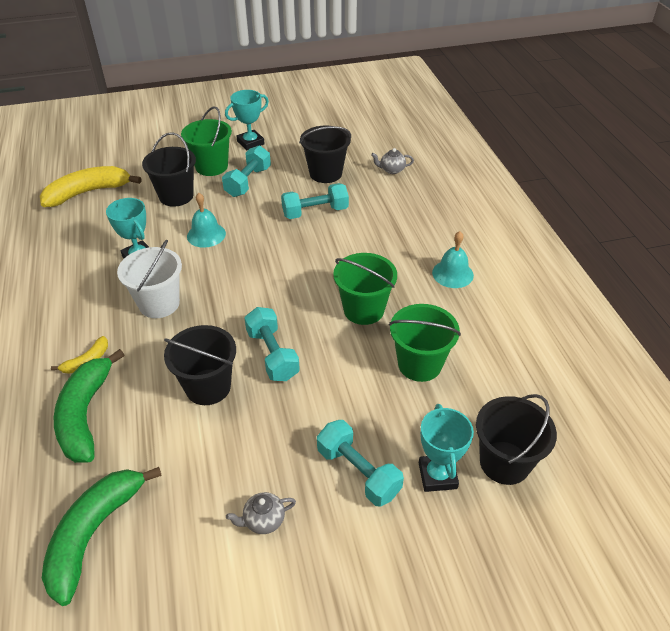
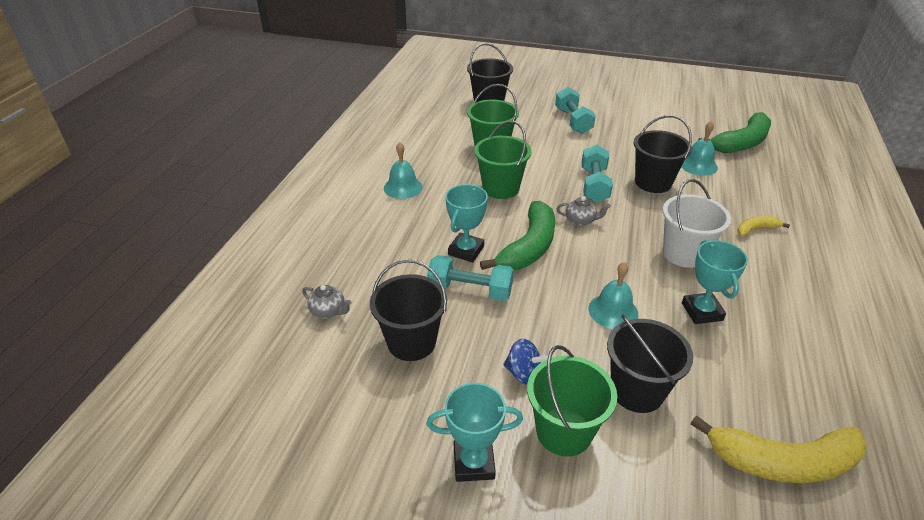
camera: 150 degrees left, 5 degrees down
(85, 414) = (753, 196): green banana -> green banana (529, 247)
(157, 446) = (698, 165): none -> turquoise bell
(248, 182) = (523, 373): turquoise dumbbell -> blue spinning top
(263, 520) = (638, 121): grey teapot -> grey teapot (580, 221)
(437, 475) = (529, 108): turquoise trophy -> turquoise trophy (466, 251)

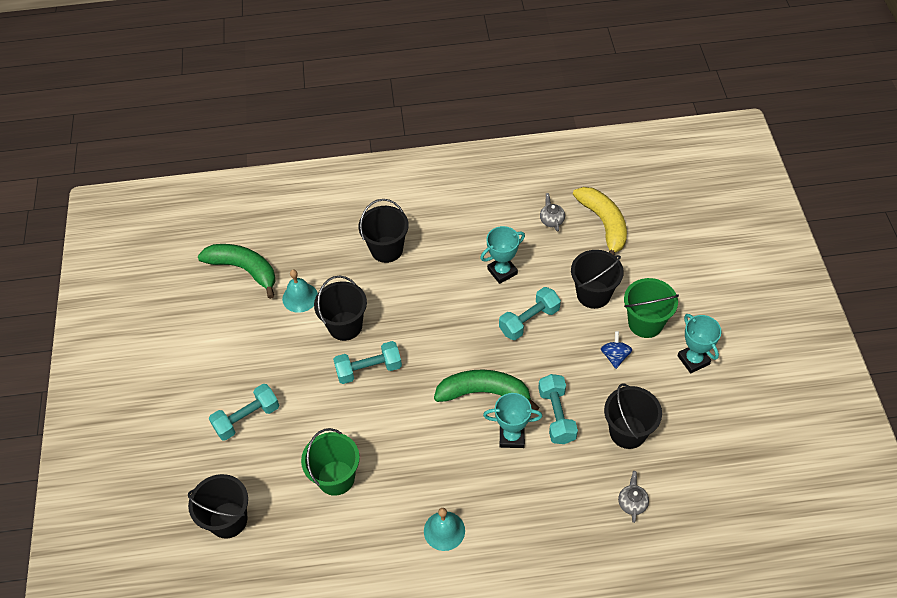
camera: 110 degrees left, 15 degrees up
(501, 188) = (407, 443): green bucket -> none
(580, 221) = (430, 366): grey teapot -> grey teapot (551, 220)
(613, 311) = (529, 321): turquoise bell -> turquoise dumbbell
(684, 253) = (441, 290): white bucket -> none
(756, 229) = (386, 249): yellow banana -> black bucket

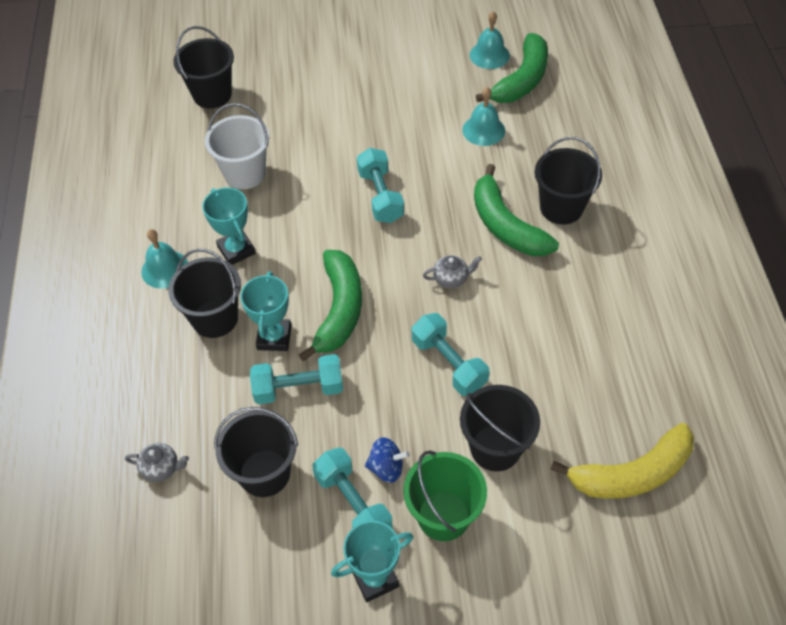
camera: 90 degrees right, 0 degrees up
(209, 292) = (489, 55): none -> turquoise bell
(247, 418) = (325, 98): turquoise dumbbell -> turquoise dumbbell (353, 503)
(336, 478) = (245, 173): green bucket -> white bucket
(345, 326) = (442, 172): black bucket -> black bucket (215, 318)
(403, 284) = (505, 225): none -> green banana
(502, 271) = (532, 334): turquoise trophy -> turquoise trophy (236, 250)
(551, 220) = (631, 400): grey teapot -> grey teapot (451, 279)

